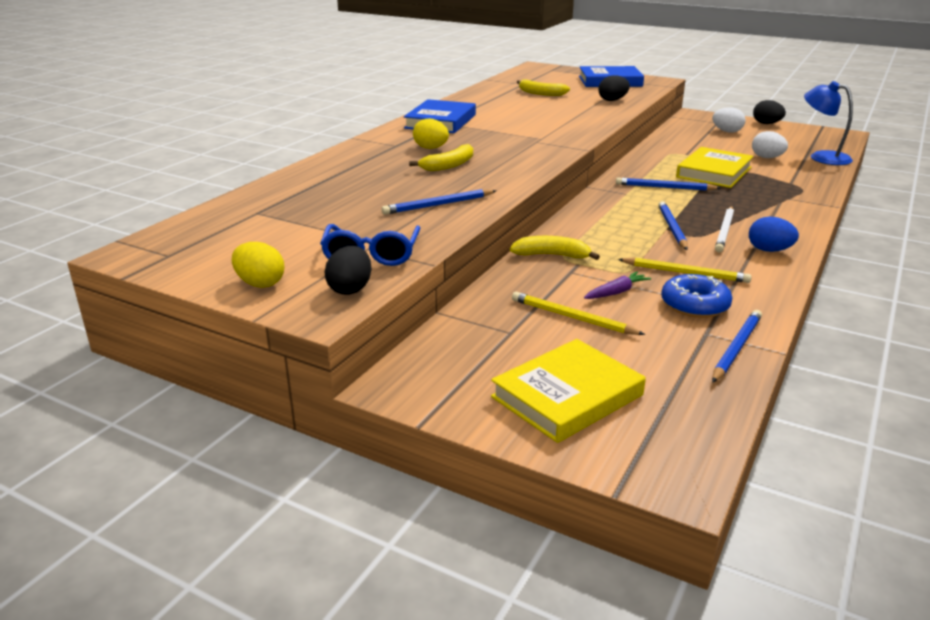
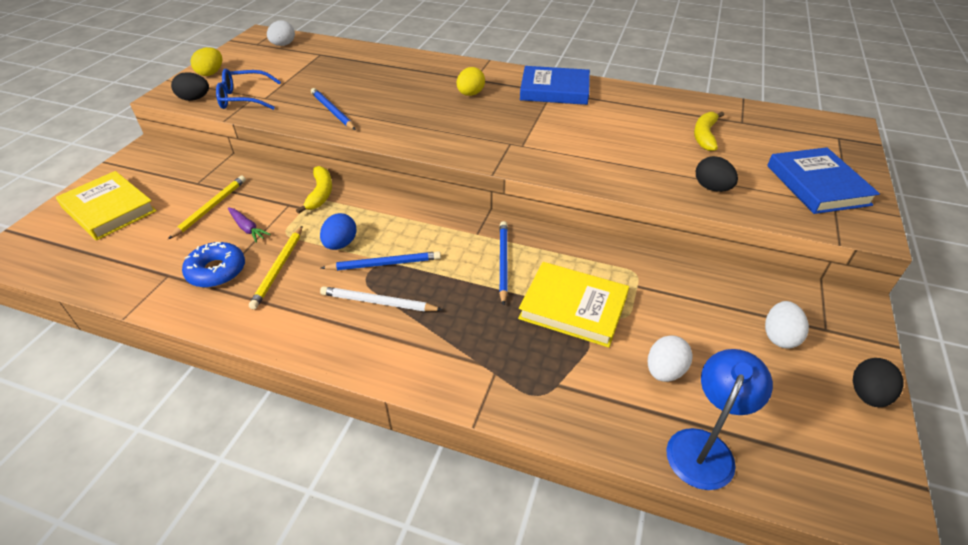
camera: 80 degrees right, 15 degrees up
(195, 236) = (283, 45): none -> white egg
(449, 165) = (425, 106): yellow banana -> none
(736, 348) = (140, 290): blue pencil -> none
(769, 250) = (327, 333): blue egg -> blue egg (340, 244)

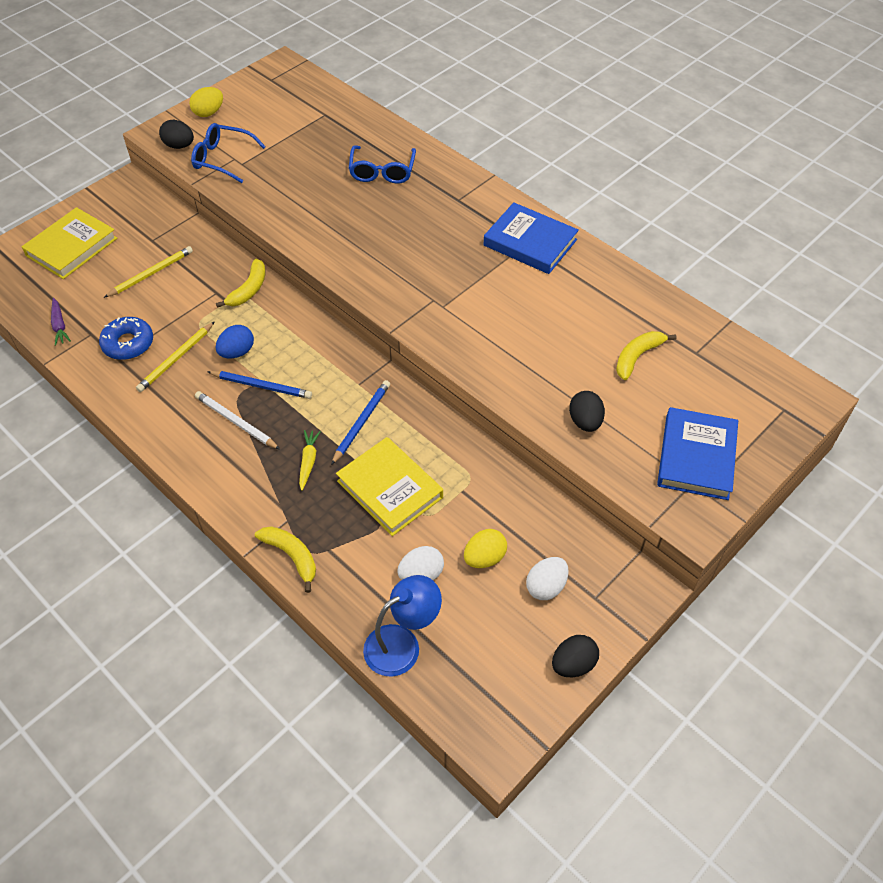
camera: 25 degrees right, 10 degrees up
(109, 209) = (71, 247): yellow book -> yellow book turned 60 degrees clockwise
(247, 228) = (171, 307): purple carrot -> purple carrot (59, 325)
(283, 45) = (296, 89): white egg -> none
(332, 111) = (293, 202): blue pencil -> none
(397, 76) = (382, 171): none -> blue glasses
(470, 94) = (439, 221): yellow egg -> yellow egg (484, 558)
(477, 311) = (308, 461): none -> yellow carrot
(525, 406) = (292, 556): none -> yellow banana

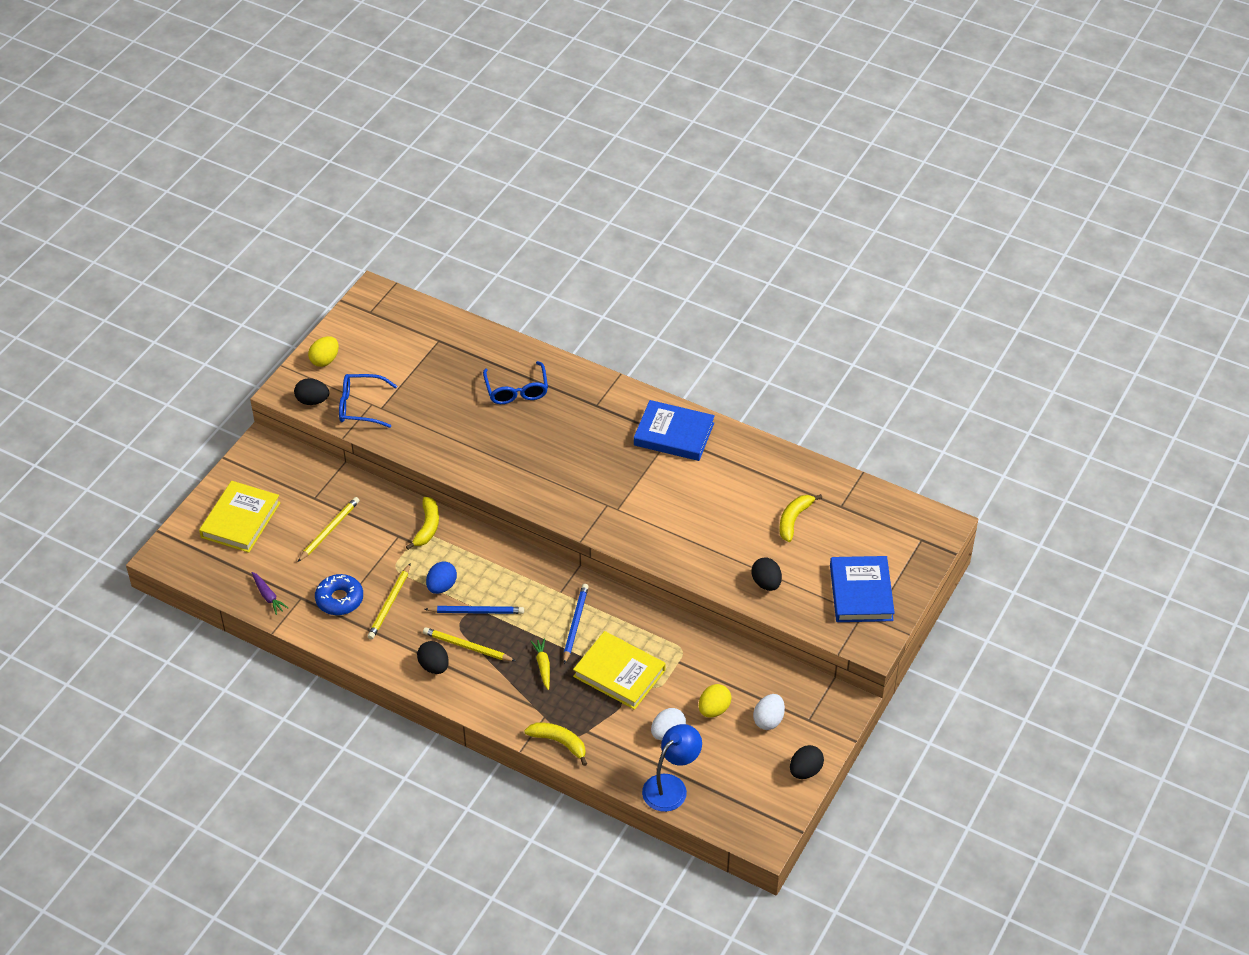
camera: 15 degrees left, 5 degrees down
(192, 435) = (434, 666): none -> black egg
(236, 422) = (467, 647): white pencil -> yellow pencil

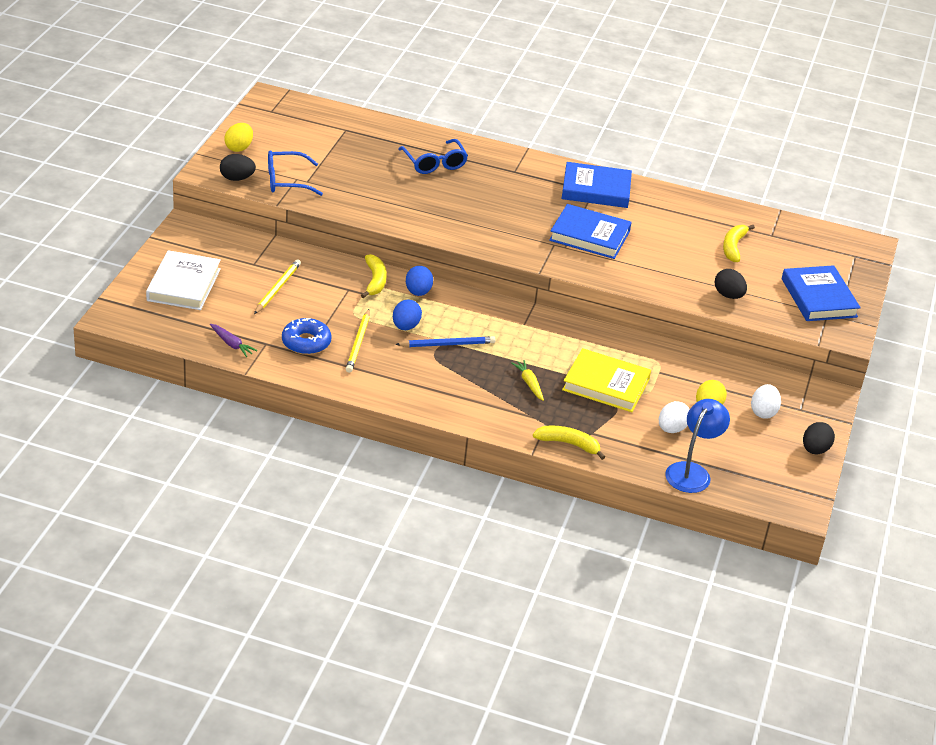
camera: 15 degrees left, 10 degrees down
(240, 520) = (183, 285): yellow book -> white book
(434, 666) = (420, 390): black egg -> none
(466, 544) = (418, 292): none -> blue egg
(467, 647) = (448, 373): yellow pencil -> none
(575, 624) = (548, 348): blue pencil -> none
(647, 496) = (589, 236): none -> blue book

